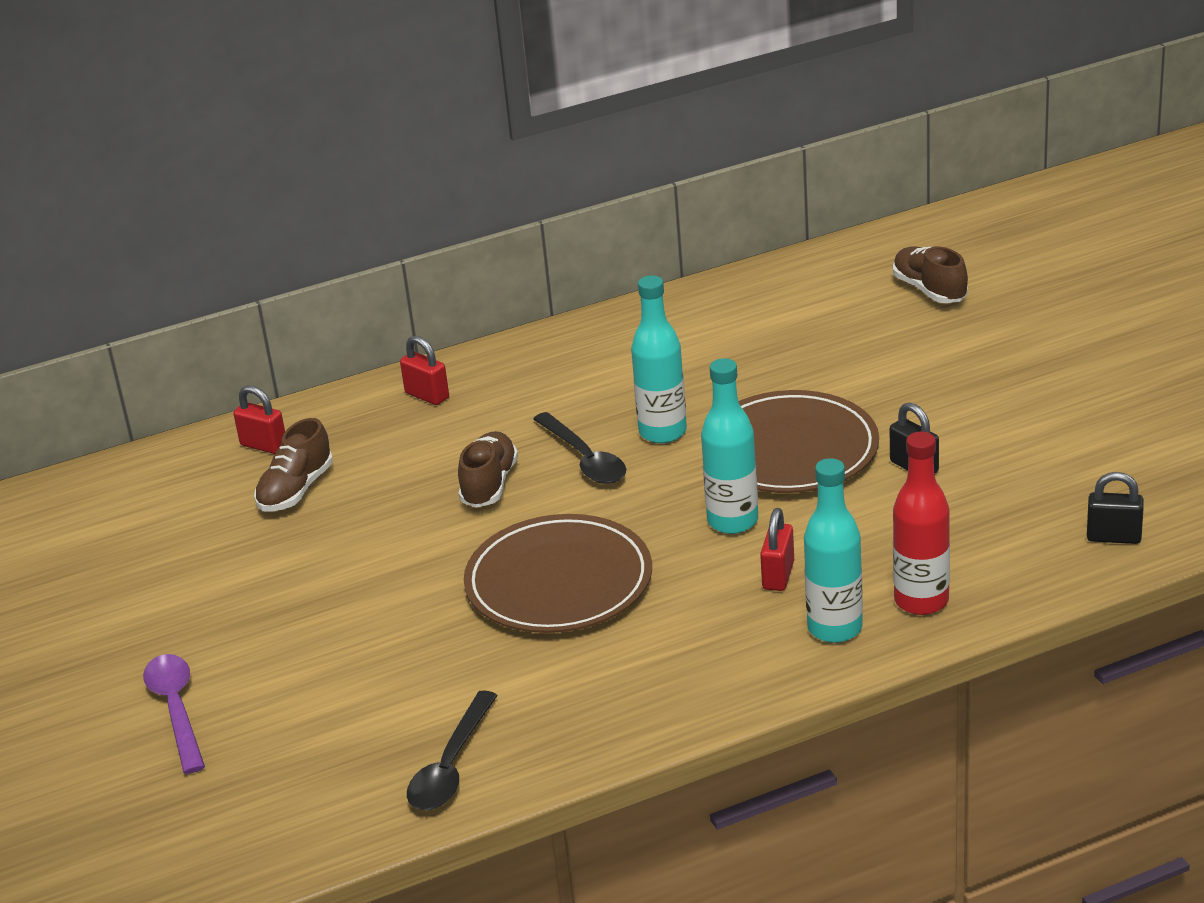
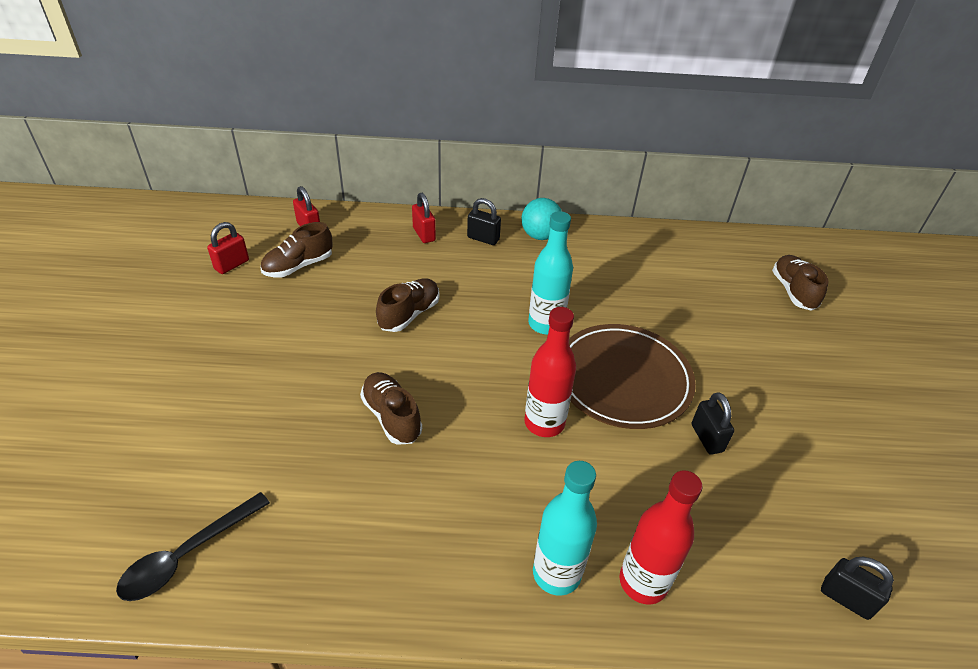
camera: 20 degrees right, 10 degrees up
(176, 709) = (82, 399): purple spoon -> none
(509, 372) = (483, 238): none -> black padlock
(559, 582) = (391, 417): brown plate -> brown shoe
(580, 342) = (540, 236): none -> turquoise ball
(584, 459) = (481, 322): black spoon -> none
(732, 521) = (544, 423): turquoise bottle -> red bottle
(778, 575) = (545, 492): red padlock -> red padlock (232, 265)

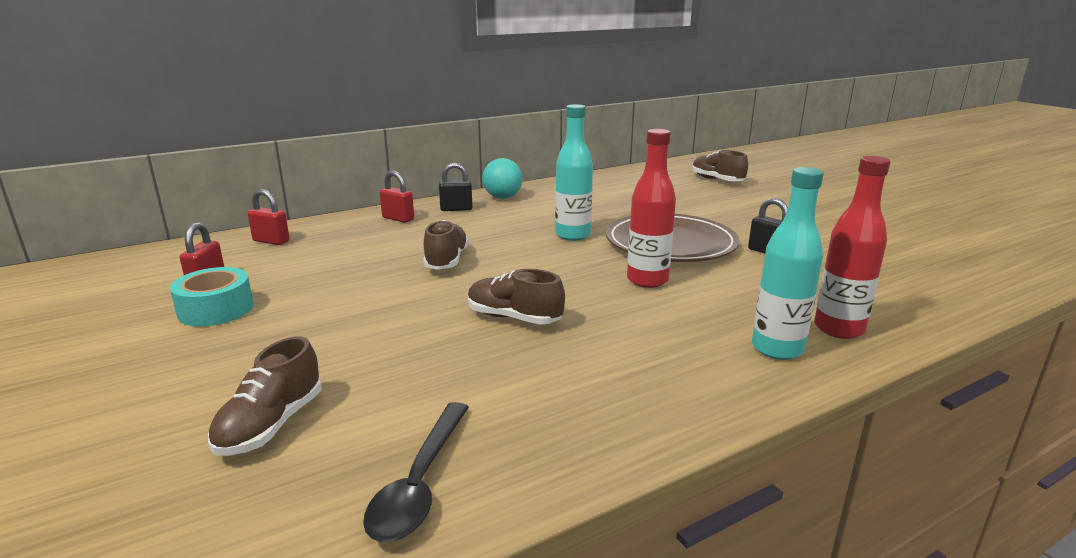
camera: 30 degrees left, 20 degrees down
(214, 302) = (216, 309): none -> turquoise tape
(298, 266) = (290, 264): brown shoe -> brown shoe (271, 425)
(846, 599) = (956, 288): black padlock -> none

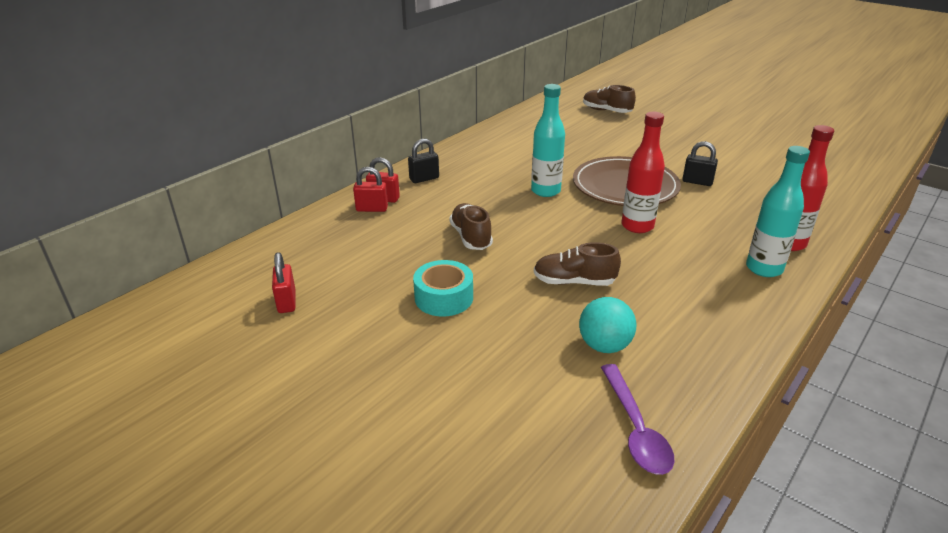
camera: 20 degrees left, 10 degrees up
(216, 309) = (329, 328): turquoise tape -> turquoise tape (444, 298)
(271, 241) = (294, 246): red padlock -> red padlock (372, 209)
(271, 425) = (492, 416): brown shoe -> none
(420, 483) = (635, 429): black spoon -> purple spoon
(503, 197) = (451, 158): turquoise ball -> turquoise ball (604, 346)

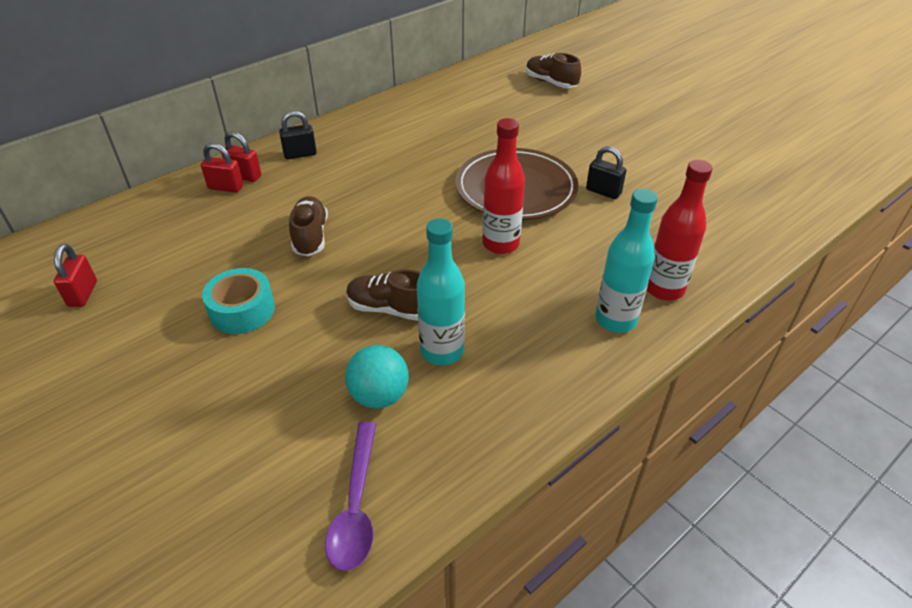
camera: 10 degrees right, 10 degrees up
(545, 191) = (423, 185): turquoise bottle -> turquoise bottle (442, 351)

